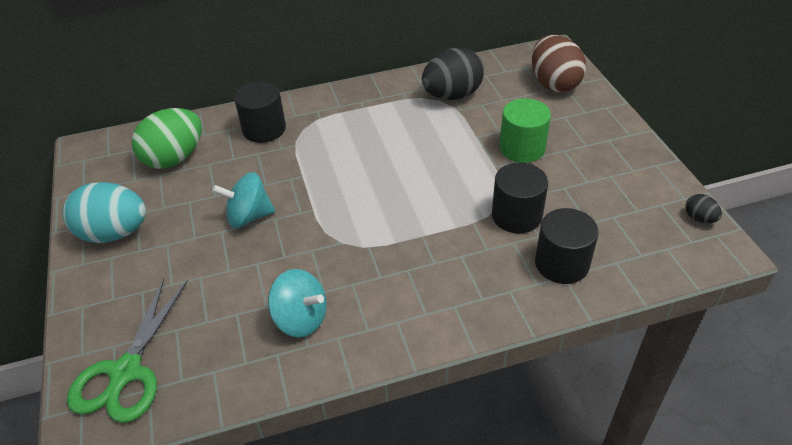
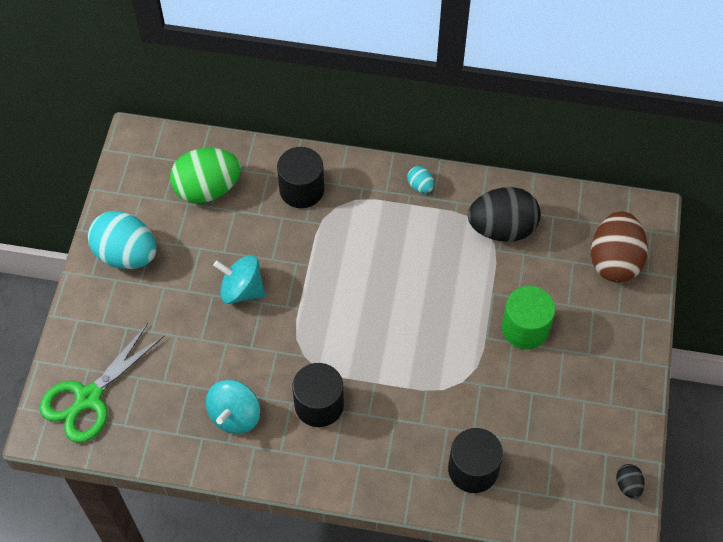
camera: 25 degrees right, 15 degrees up
(301, 319) = (235, 415): turquoise spinning top -> turquoise spinning top turned 60 degrees clockwise
(366, 93) = (420, 186): none -> turquoise egg
(516, 215) = (468, 402): black cylinder -> black cylinder (319, 404)

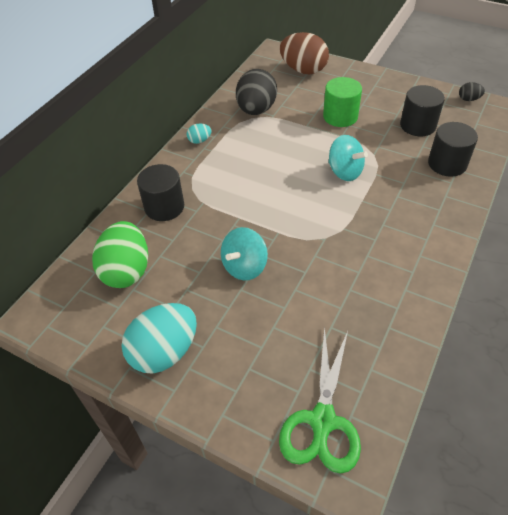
camera: 70 degrees left, 10 degrees down
(88, 399) = (322, 422): green scissors -> green scissors turned 45 degrees clockwise
(235, 415) = (371, 297): turquoise spinning top -> turquoise spinning top (345, 172)
(319, 404) = (374, 237): black cylinder -> black cylinder (418, 125)

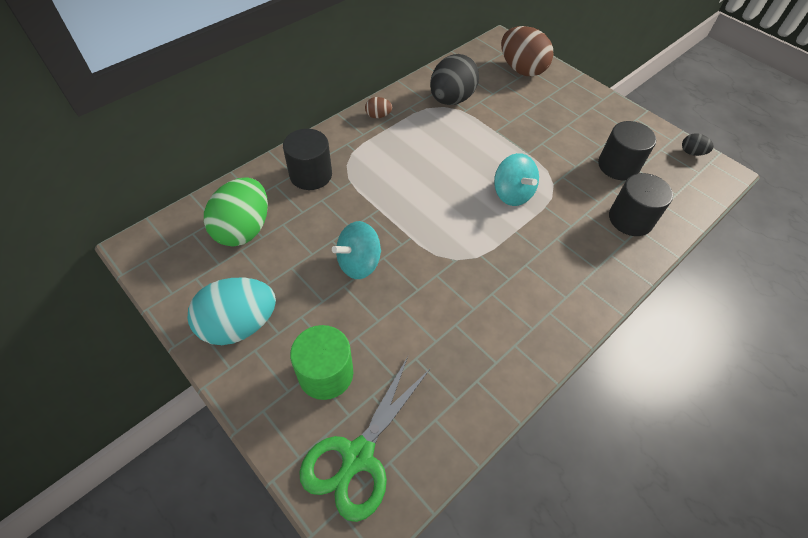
camera: 15 degrees right, 5 degrees up
(199, 141) = (378, 116): turquoise egg -> brown egg
(340, 116) = (536, 131): green cylinder -> green cylinder (326, 373)

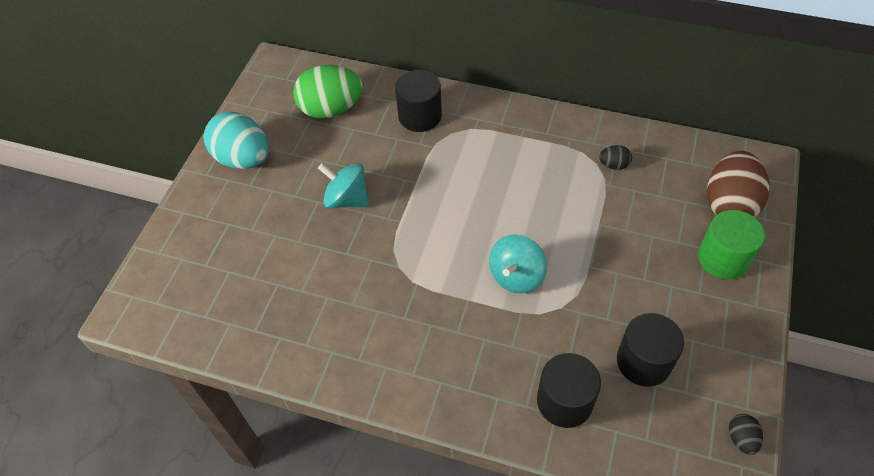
camera: 65 degrees right, 0 degrees up
(326, 373) = (231, 232): green cylinder -> green cylinder (723, 258)
(357, 457) = (174, 287): green scissors -> none
(378, 116) = (535, 121): brown egg -> none
(451, 99) = (613, 165): black egg -> black egg, size x0.45

